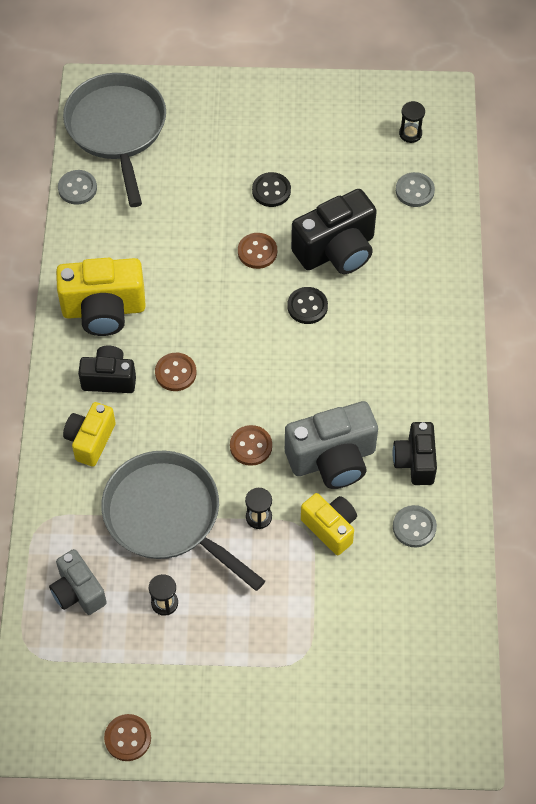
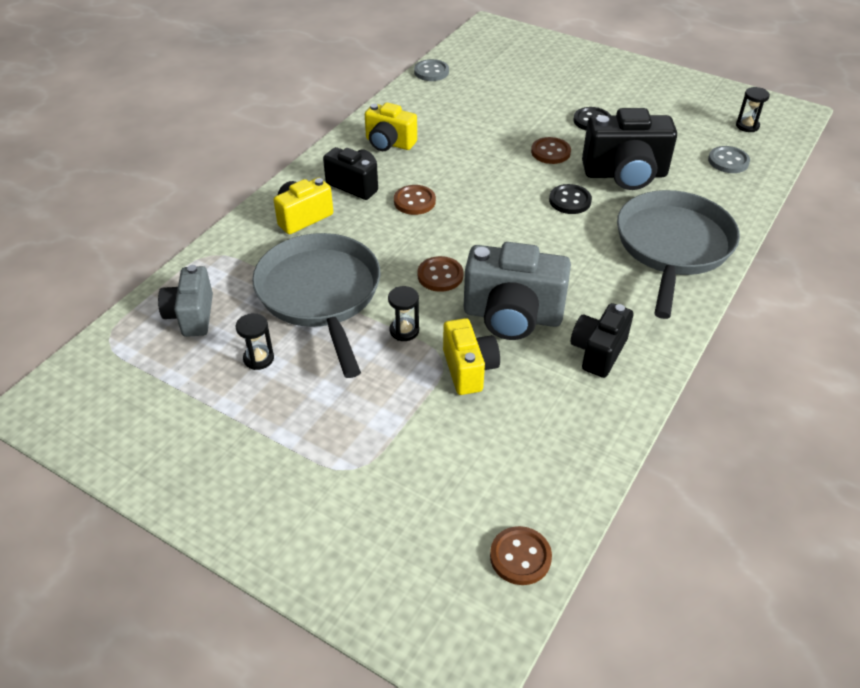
camera: 30 degrees right, 15 degrees down
(104, 310) = (389, 143): yellow camera -> yellow camera, size x0.63
(117, 129) = (491, 51): grey pan -> grey pan (673, 247)
(127, 738) = (121, 454): brown button -> brown button (520, 557)
(414, 527) = (559, 407): grey button -> none

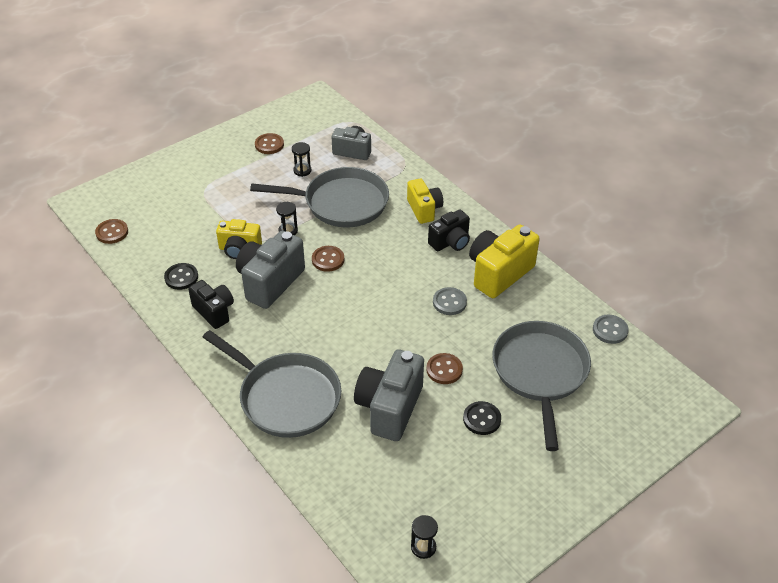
camera: 110 degrees right, 0 degrees up
(389, 143) = (499, 273): yellow camera -> yellow camera, size x1.60
(414, 201) = (415, 268): brown button -> brown button (269, 145)
(512, 99) = (540, 373): none -> grey pan
(570, 201) = (372, 357): black button -> black button (181, 277)
(625, 174) = (389, 408): black camera -> grey camera
(728, 161) = (373, 496): grey button -> grey button (449, 302)

